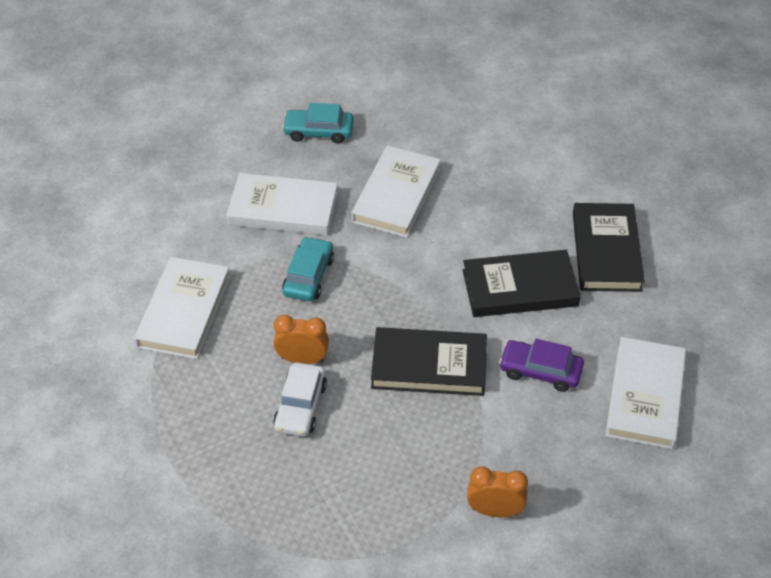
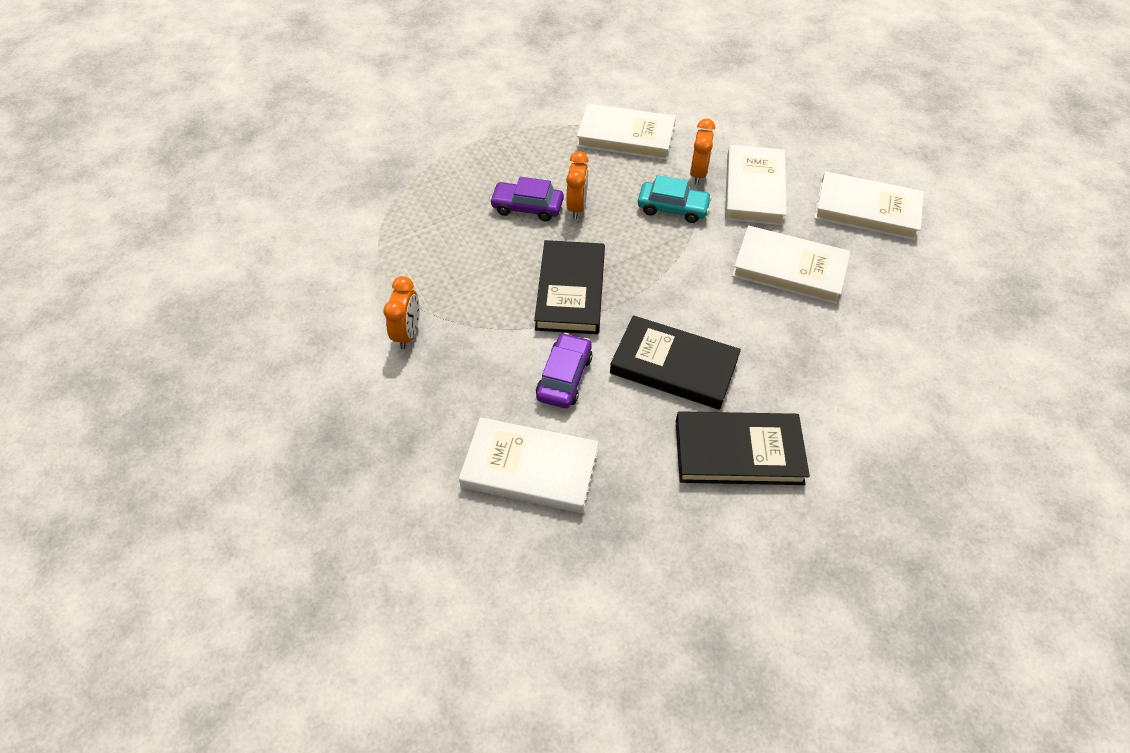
camera: 90 degrees right, 5 degrees up
(255, 251) = (698, 173): none -> orange clock
(300, 406) = (527, 207): white car -> purple car
(319, 132) = (866, 210): turquoise car -> white book
(520, 288) = (674, 366): black book -> black book turned 60 degrees counterclockwise

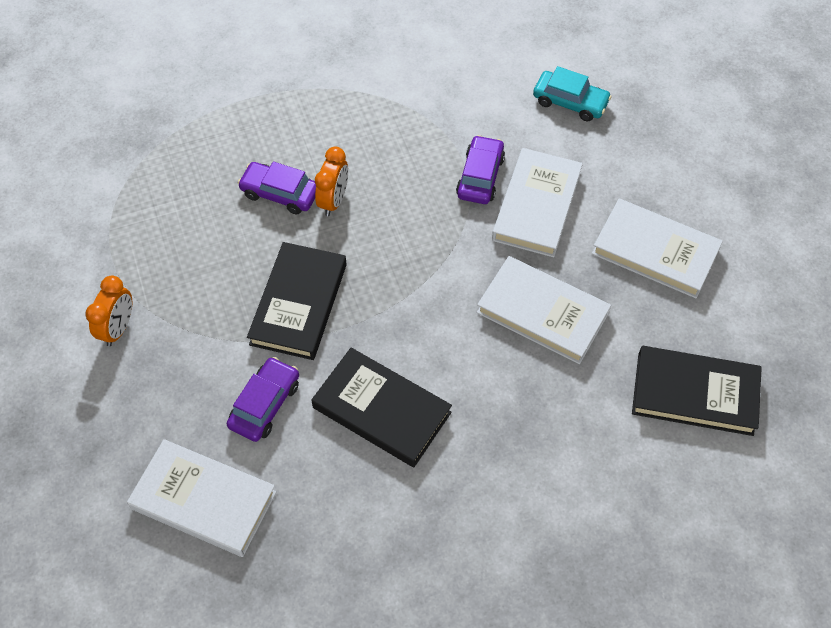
camera: 10 degrees right, 5 degrees up
(626, 136) = (413, 116): white book -> none
(672, 208) = (438, 217): turquoise car -> turquoise car (570, 102)
(698, 173) = (480, 176): orange clock -> purple car
(738, 452) = (418, 518): black book -> black book (694, 394)

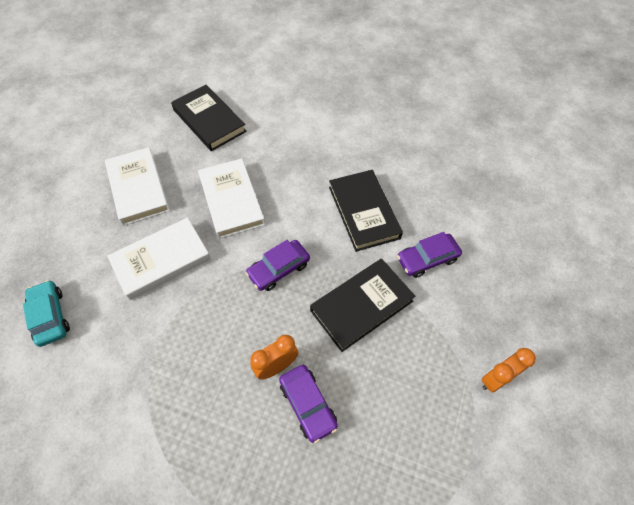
camera: 140 degrees left, 0 degrees up
(204, 500) = (495, 232): white book -> none
(480, 176) = (168, 307): purple car -> purple car (279, 269)

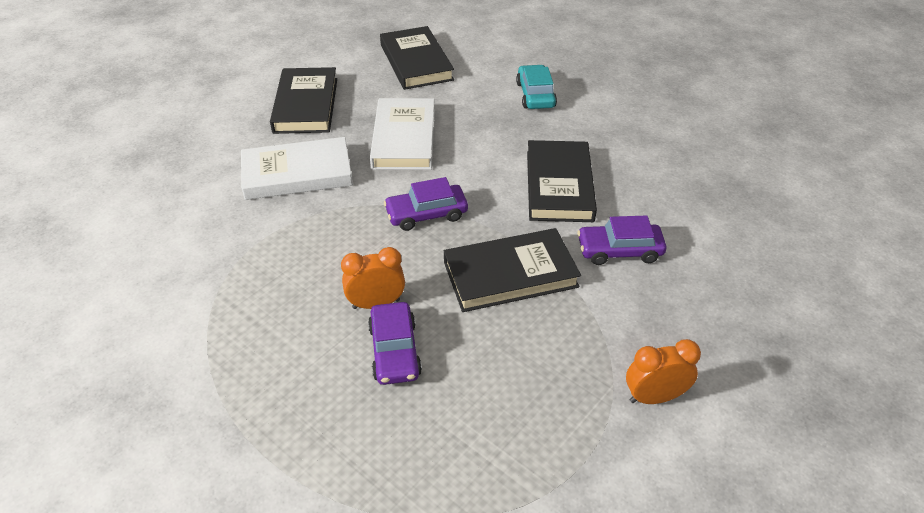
camera: 20 degrees right, 15 degrees down
(50, 316) = (156, 192): turquoise car -> turquoise car (535, 95)
(138, 188) = (306, 105): white book -> black book

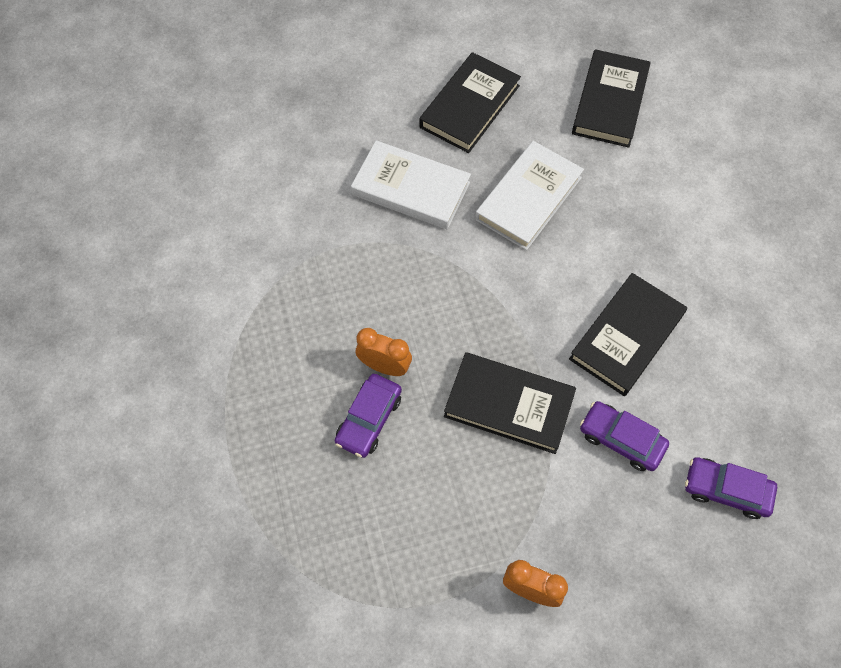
camera: 35 degrees right, 20 degrees up
(426, 214) = (486, 299): purple car -> purple car (726, 490)
(535, 95) = (694, 211): turquoise car -> none

